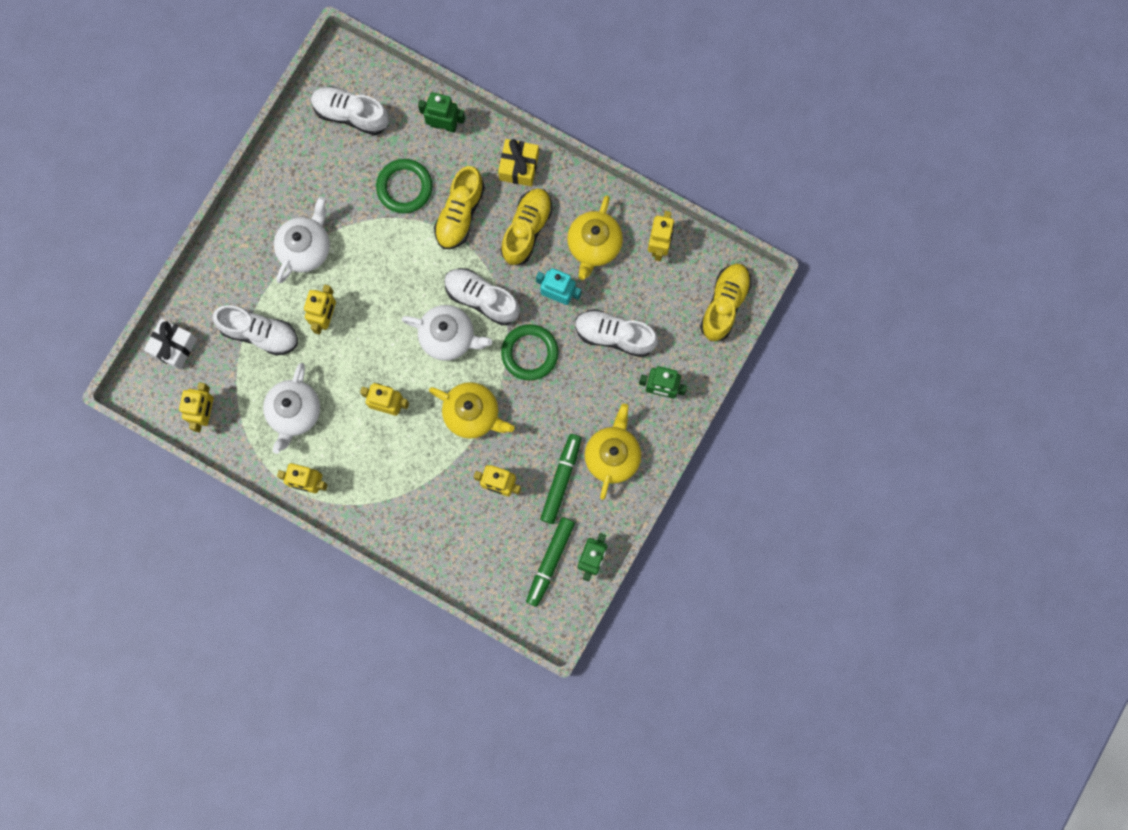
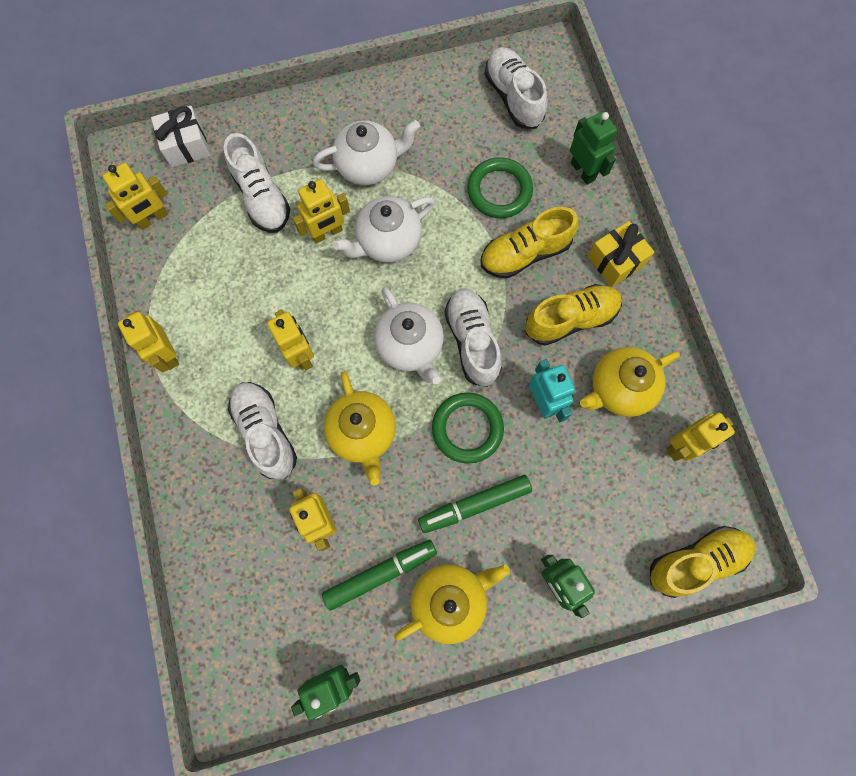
camera: 45 degrees right, 5 degrees down
(294, 412) = (219, 286): white teapot -> white teapot (387, 241)
(550, 562) = (292, 643): green marker -> green marker (474, 504)
(614, 335) = (561, 488): white shoe -> white shoe (265, 432)

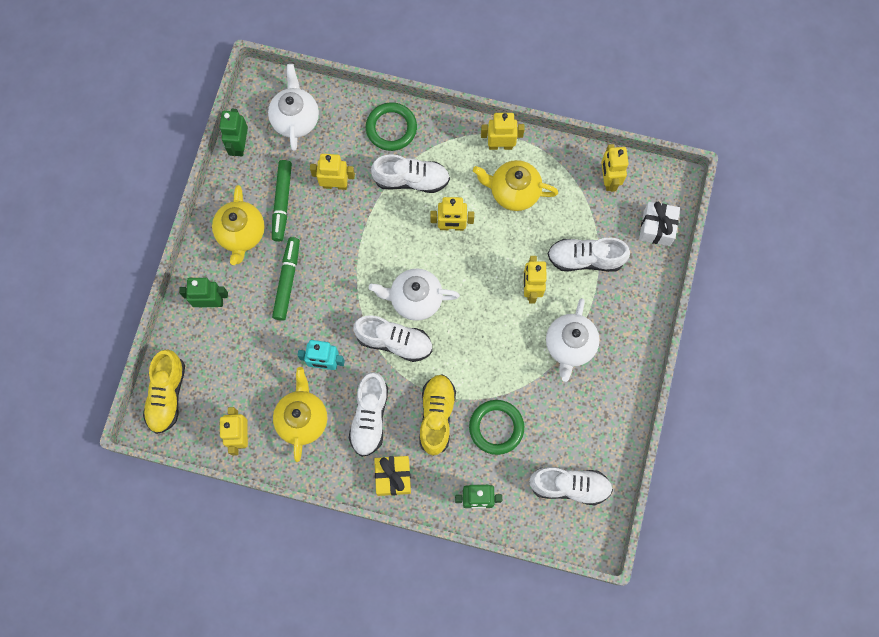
camera: 120 degrees right, 0 degrees up
(363, 433) = (374, 238): yellow teapot -> yellow teapot (513, 192)
(387, 241) = (501, 326): white teapot -> white teapot (295, 119)
(467, 428) = (337, 304): green ring -> green ring (391, 128)
(570, 319) = (370, 417): yellow shoe -> white shoe

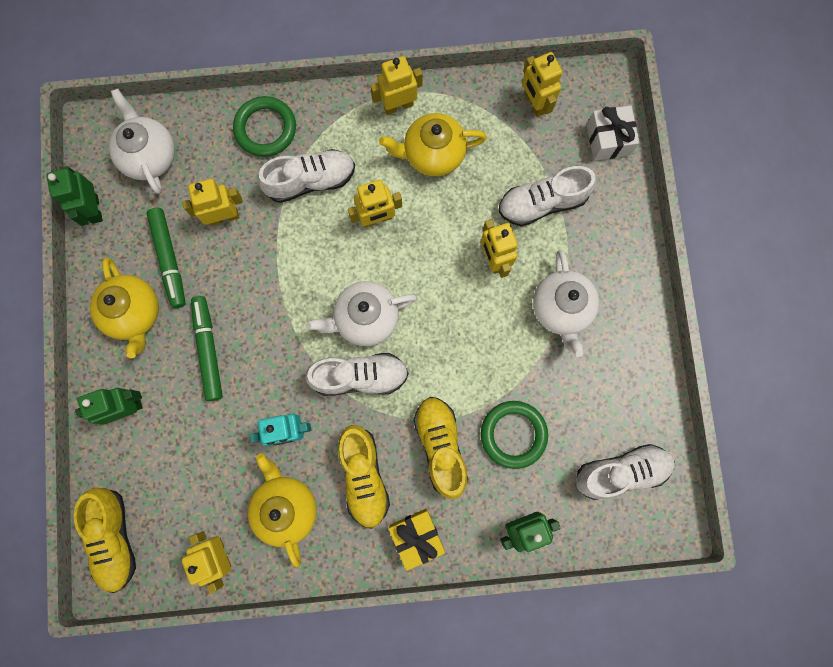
camera: 20 degrees left, 5 degrees up
(370, 417) = (364, 476): white shoe -> yellow shoe

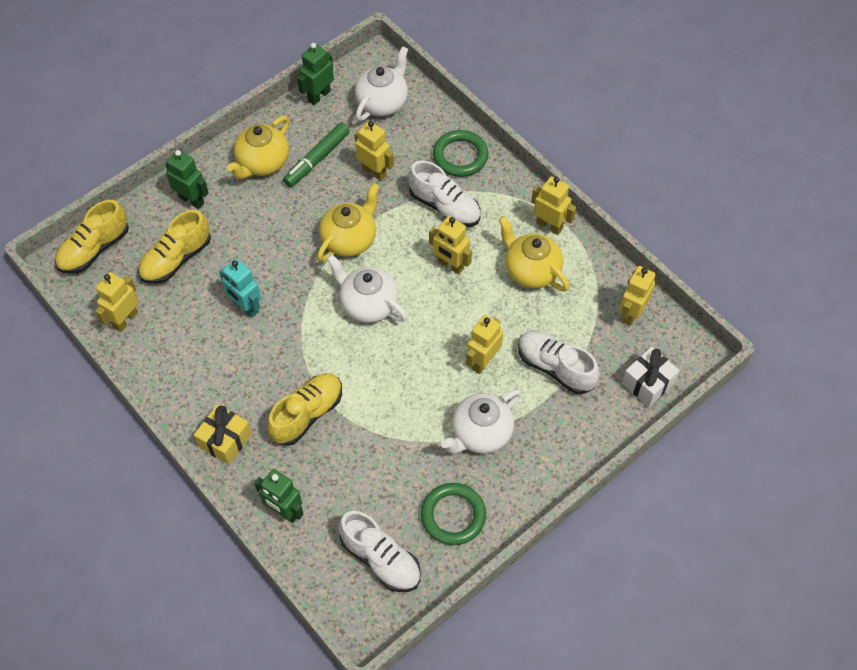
camera: 55 degrees right, 20 degrees down
(209, 349) = (270, 222): green marker -> none
(286, 507) = (188, 340): yellow teapot -> yellow teapot (349, 240)
(359, 376) = (321, 328): white shoe -> none
(364, 476) = (247, 376): yellow shoe -> yellow shoe (176, 259)
(513, 434) = (353, 460): green ring -> green ring (453, 516)

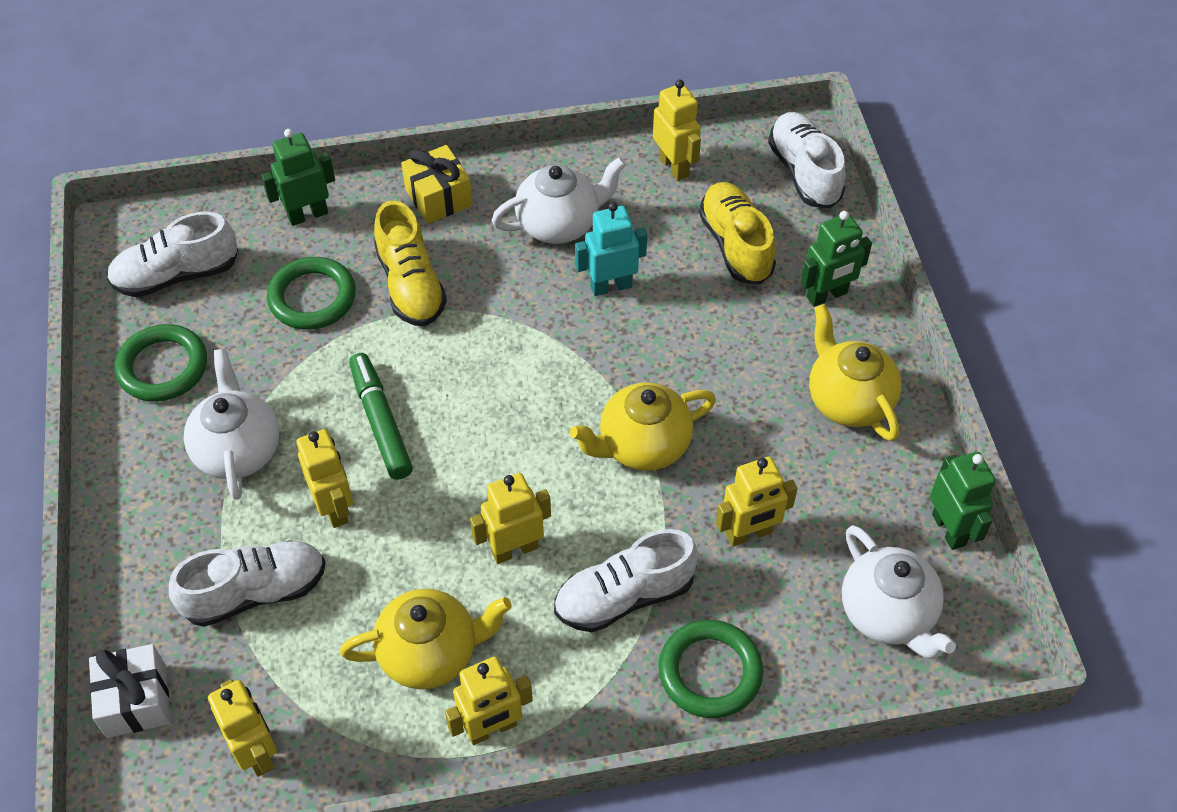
camera: 120 degrees right, 5 degrees down
(94, 249) = (804, 173): yellow shoe -> white shoe
(317, 159) = (817, 470): green marker -> green marker (381, 422)
(349, 240) = (643, 445): yellow teapot -> yellow teapot turned 90 degrees clockwise
(350, 464) = (312, 297): none -> green ring
(368, 304) = (520, 418): white teapot -> white teapot (559, 224)

